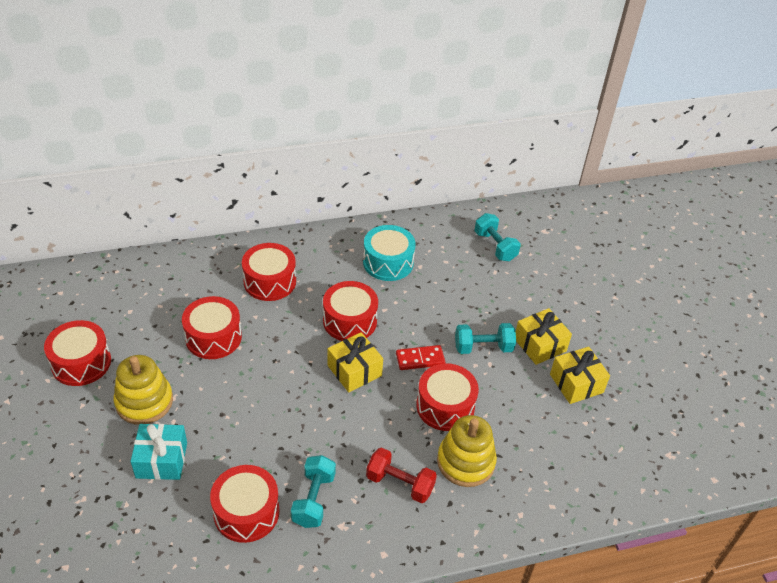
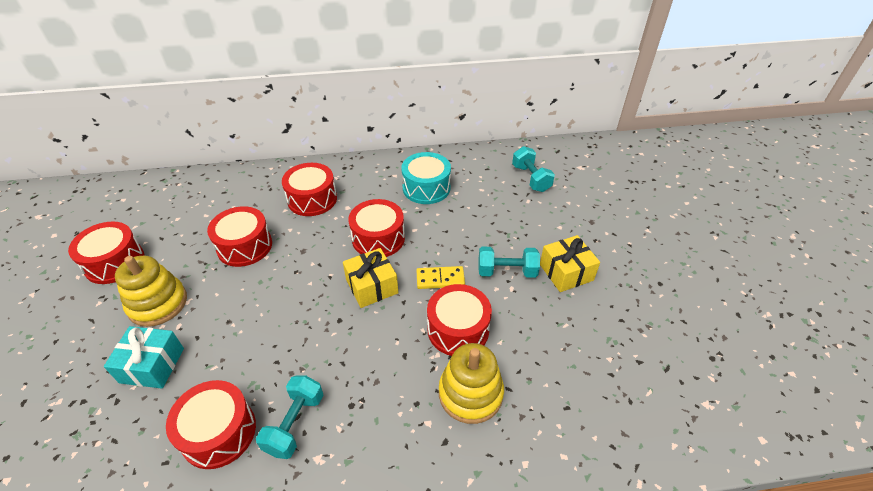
camera: 10 degrees right, 0 degrees up
(400, 484) = (393, 413): red dumbbell -> none
(420, 359) = (440, 279): red domino -> yellow domino
(576, 383) = (602, 314): yellow gift -> none

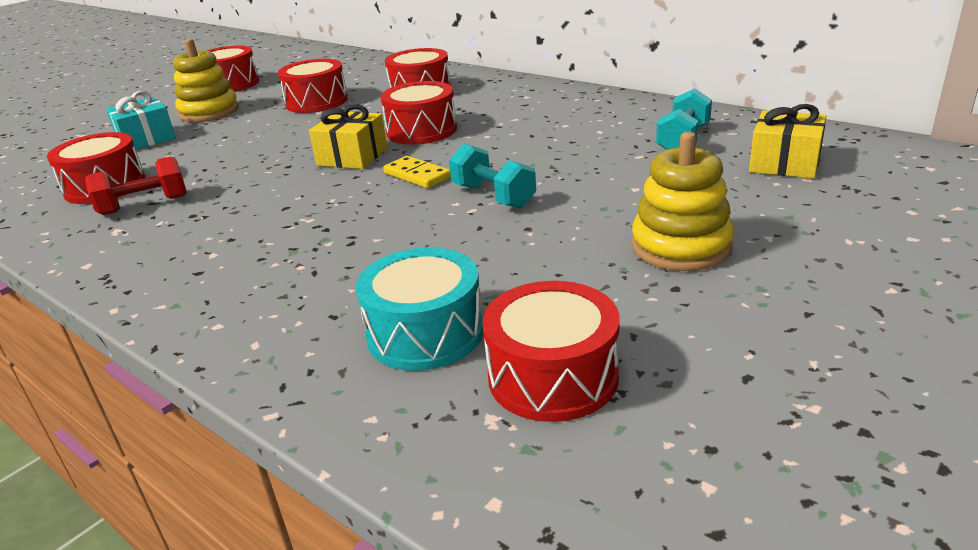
camera: 50 degrees right, 15 degrees down
(295, 424) = (144, 205): turquoise dumbbell -> red dumbbell
(426, 188) = (539, 113): turquoise drum -> turquoise drum (425, 333)
(458, 329) = (359, 213): red drum -> red drum (553, 376)
(470, 393) = (278, 256): yellow stacking toy -> yellow stacking toy (681, 246)
(566, 272) = (561, 224): yellow gift -> yellow gift (784, 163)

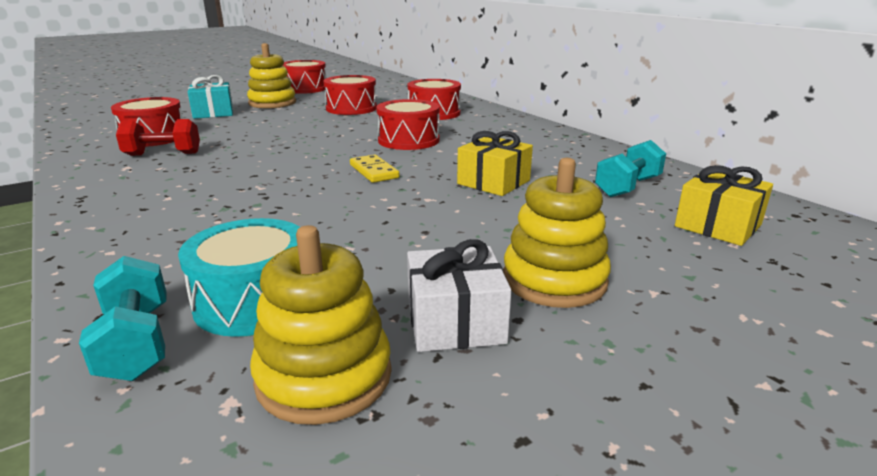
camera: 15 degrees right, 5 degrees down
(352, 157) = (338, 149): yellow gift -> yellow gift (493, 182)
(493, 196) = (419, 199): turquoise dumbbell -> turquoise dumbbell (137, 343)
(553, 376) = (324, 376): red drum -> yellow stacking toy
(625, 303) = (455, 322): none -> white gift

